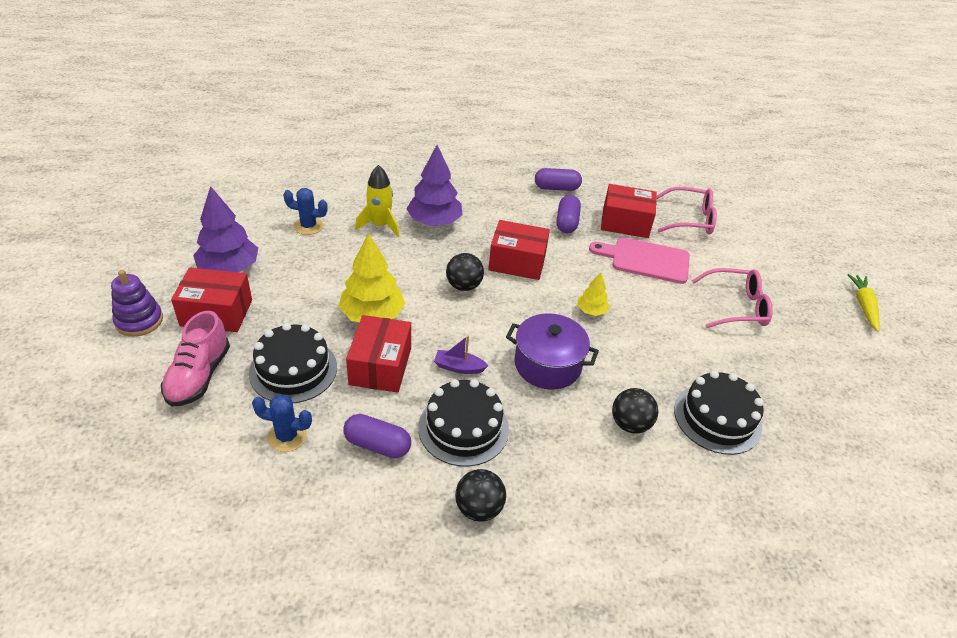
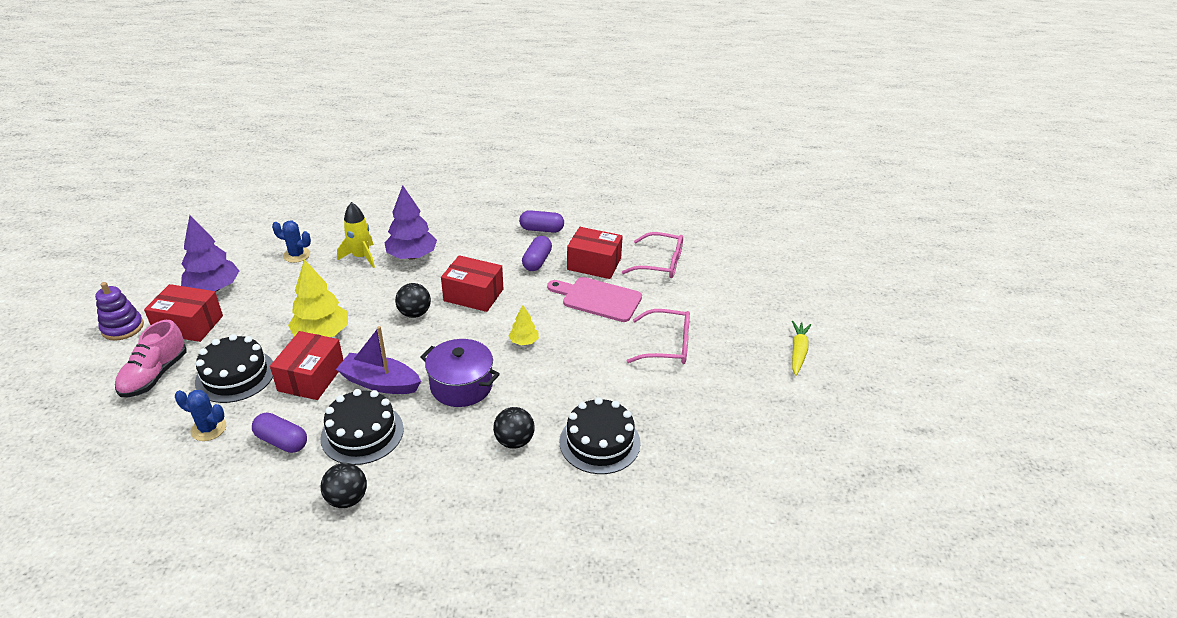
camera: 10 degrees right, 5 degrees down
(459, 367) = (380, 383): purple boat -> purple boat, size x1.80

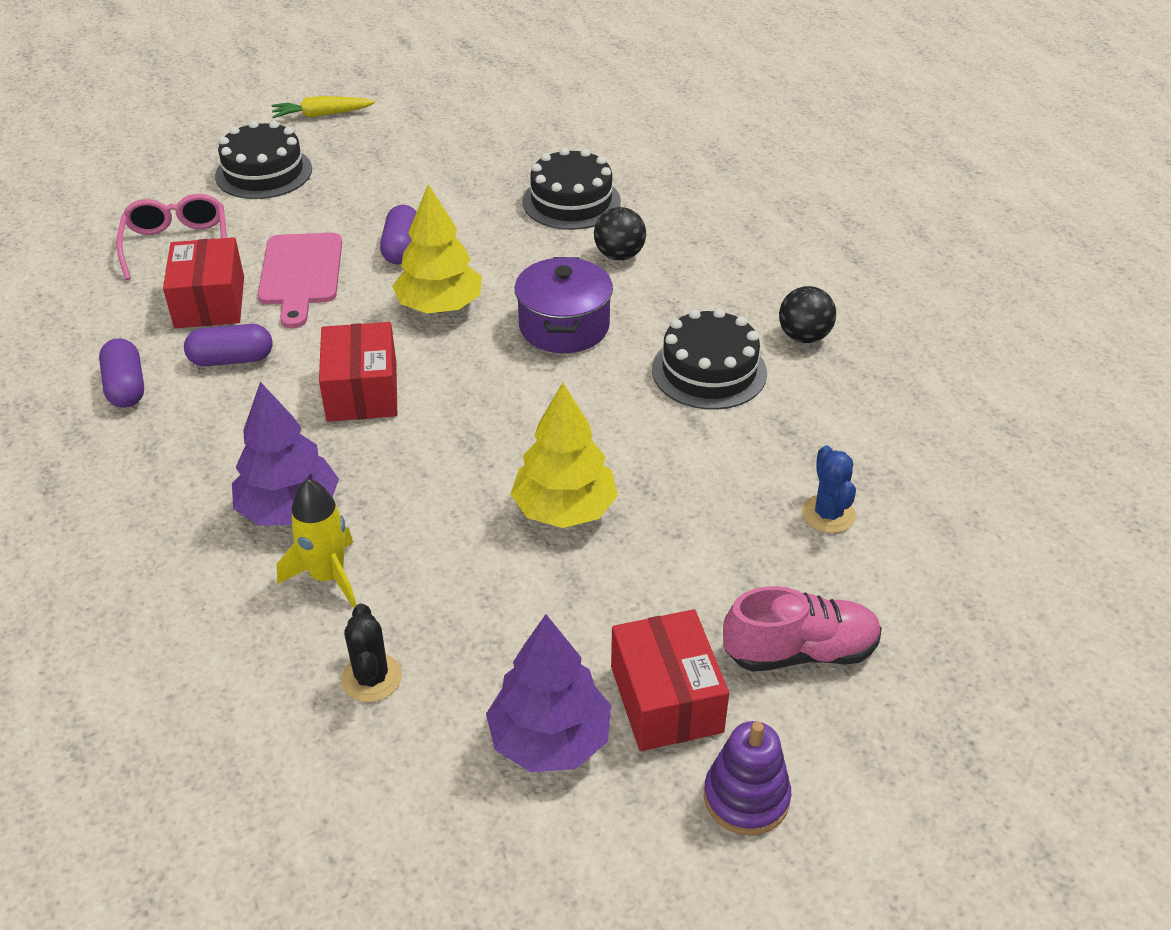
camera: 115 degrees left, 5 degrees up
(235, 375) = (721, 553): black cake -> black cake (264, 172)
(282, 441) = (782, 432): purple capsule -> purple capsule (402, 248)
(296, 255) = (371, 678): blue cactus -> black cactus
(311, 377) = (659, 469): red box -> none
(380, 383) = (615, 398): purple boat -> none
(414, 313) = (447, 433): black ball -> none
(524, 341) = (440, 306): yellow tree -> yellow tree, size x1.93
(667, 345) = (369, 197): pink glasses -> none

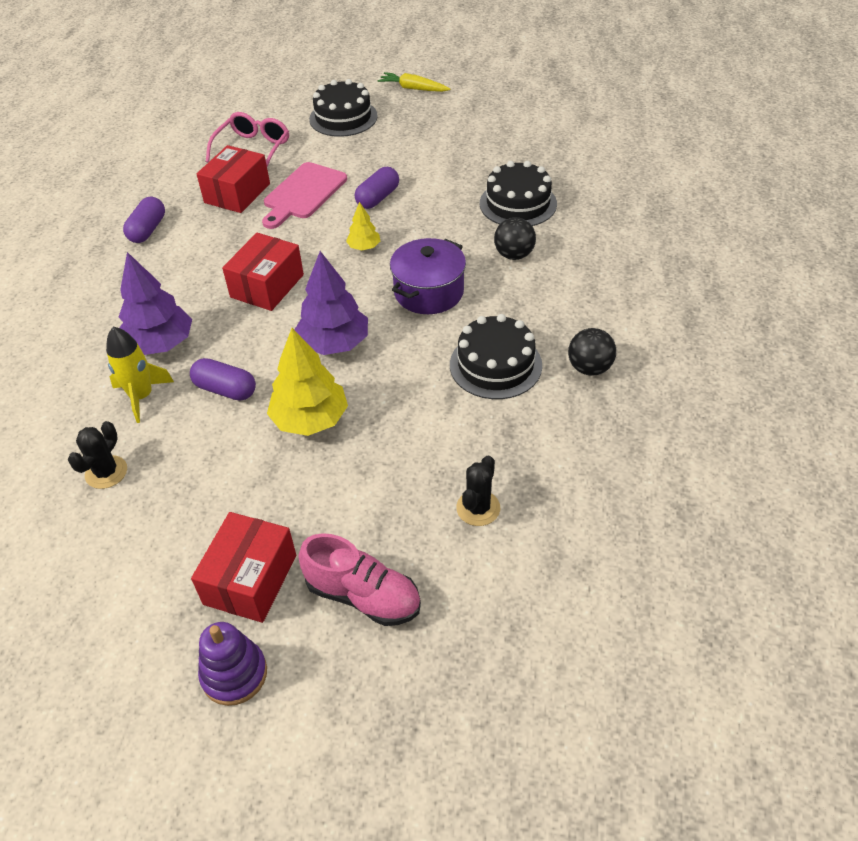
camera: 35 degrees right, 5 degrees up
(232, 359) = (216, 235): purple capsule -> purple capsule (225, 389)
(440, 306) = (364, 247): yellow tree -> yellow tree, size x0.52
(550, 739) = (161, 566): purple tree -> purple tree (334, 344)
(828, 514) = (478, 508): blue cactus -> black cactus

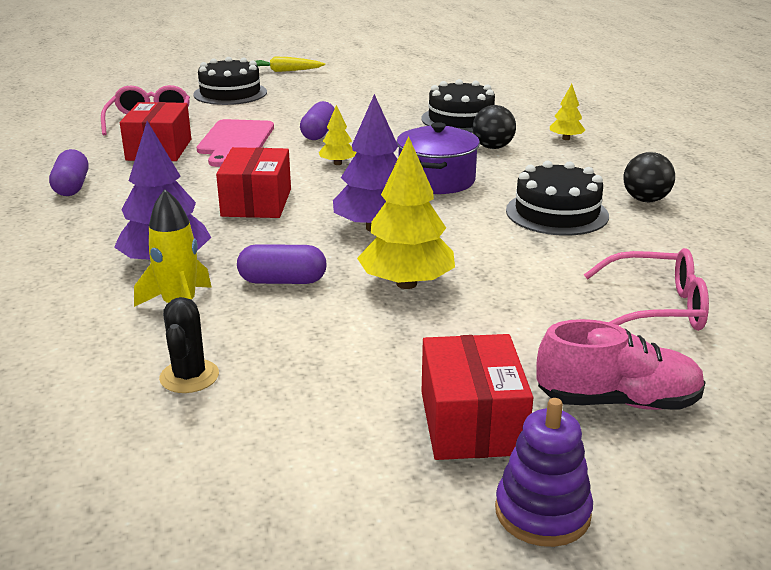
camera: 25 degrees left, 20 degrees down
(478, 508) = (657, 308): black cactus -> pink glasses
(593, 257) = (566, 139): none -> yellow tree

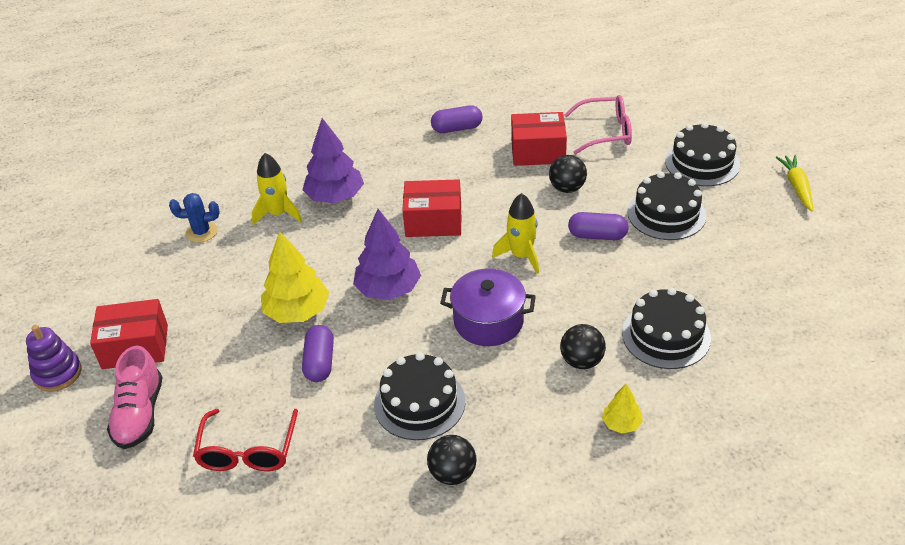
camera: 90 degrees right, 15 degrees up
(189, 376) = (201, 232): black cactus -> blue cactus
(235, 141) = (567, 188): pink cutting board -> black ball
(282, 281) = (306, 252): purple capsule -> purple capsule (320, 362)
(298, 109) = (666, 214): none -> black cake
(337, 163) = (521, 256): yellow tree -> yellow rocket
(657, 308) = (248, 451): pink glasses -> red glasses

